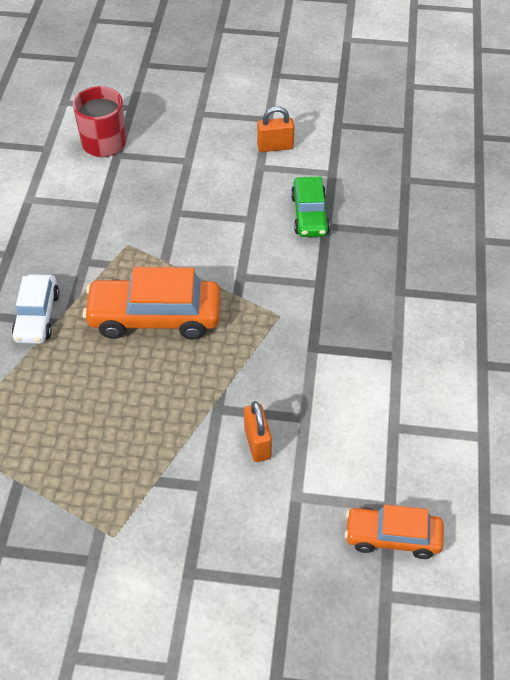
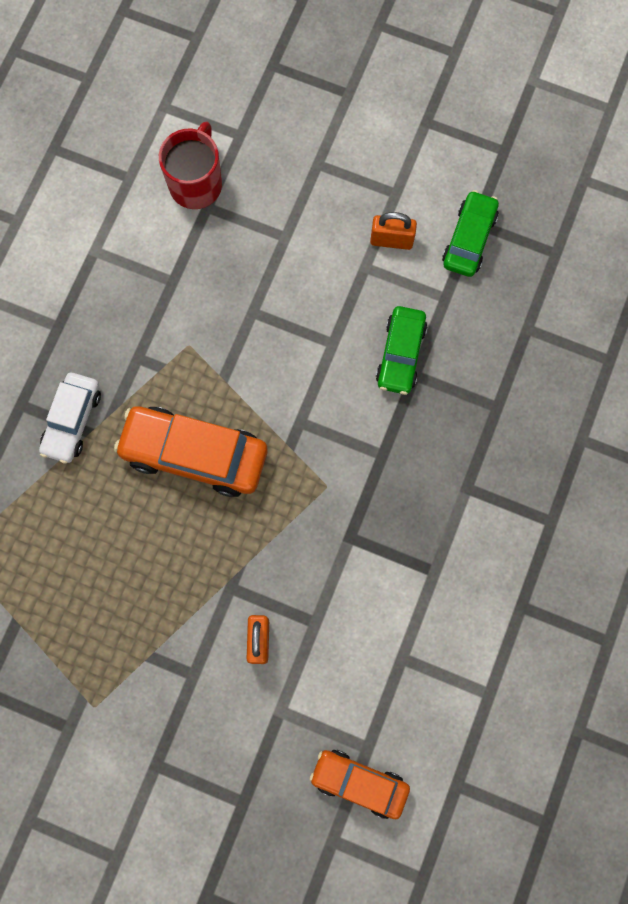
camera: 15 degrees right, 25 degrees up
(336, 135) = (469, 239): none -> green car

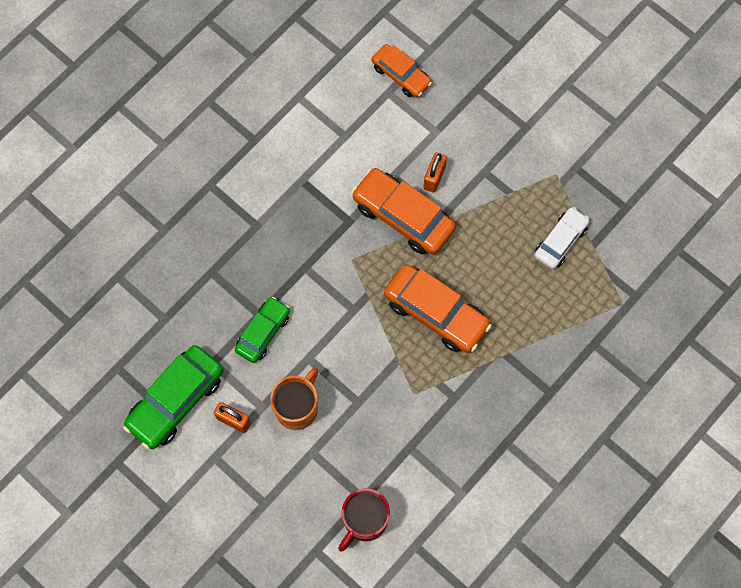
camera: 160 degrees left, 5 degrees down
(72, 421) = (516, 367): white car -> white car (560, 241)
(281, 569) = (403, 217): none -> orange car
(322, 281) = (297, 407): none -> orange mug
(469, 239) = (176, 401): green car -> green car, size x1.60

